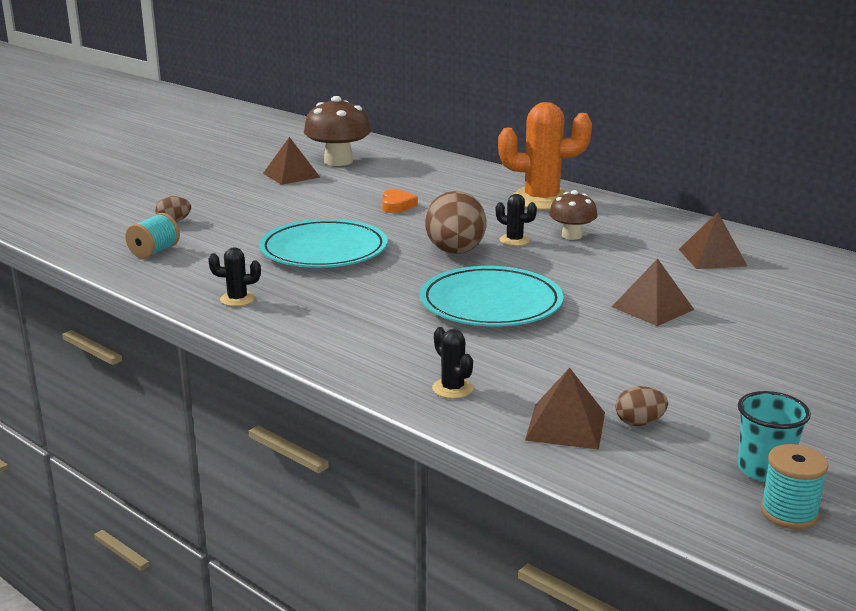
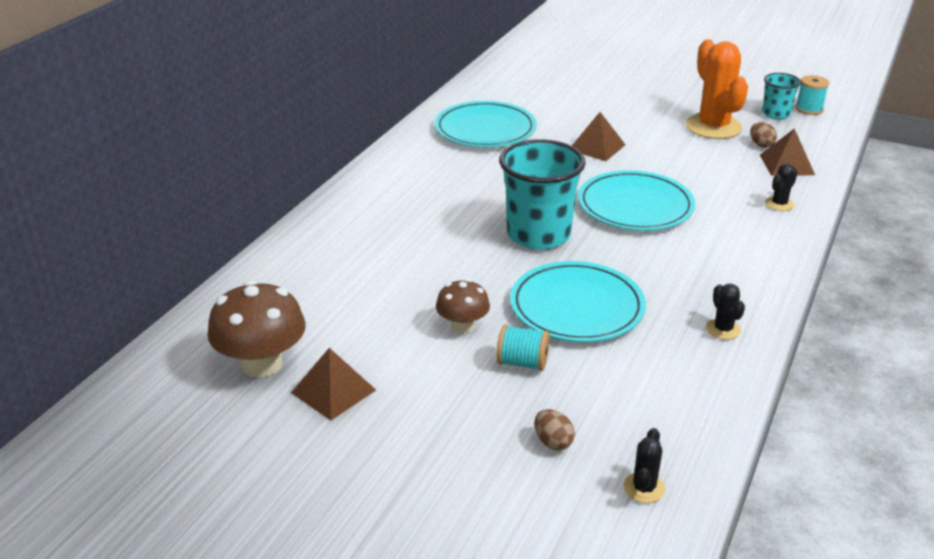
camera: 105 degrees left, 10 degrees up
(154, 251) = (652, 424): turquoise spool -> turquoise spool (522, 363)
(397, 205) = (424, 287): orange heart -> none
(455, 252) = (538, 235): brown egg -> turquoise cup
(514, 240) = (493, 210): black cactus -> black cactus (644, 488)
(541, 200) = (375, 207): orange cactus -> orange cactus (713, 127)
(571, 235) = (467, 185): brown mushroom -> brown mushroom (462, 326)
(712, 257) = (485, 129): brown pyramid -> turquoise plate

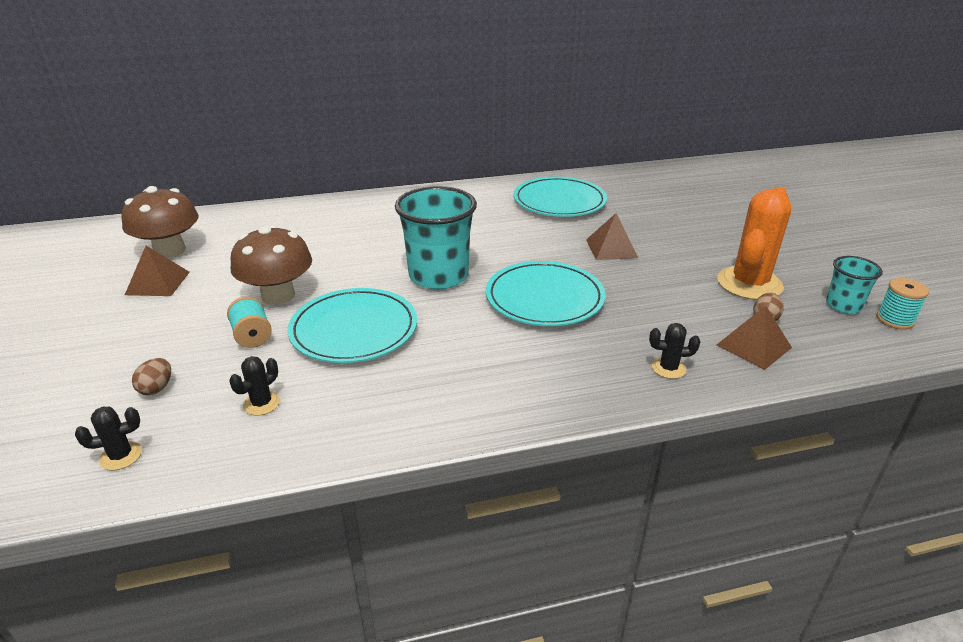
camera: 50 degrees right, 0 degrees up
(462, 326) = (278, 295): brown mushroom -> brown mushroom, size x1.68
(723, 329) = (399, 413): black cactus -> black cactus (261, 403)

